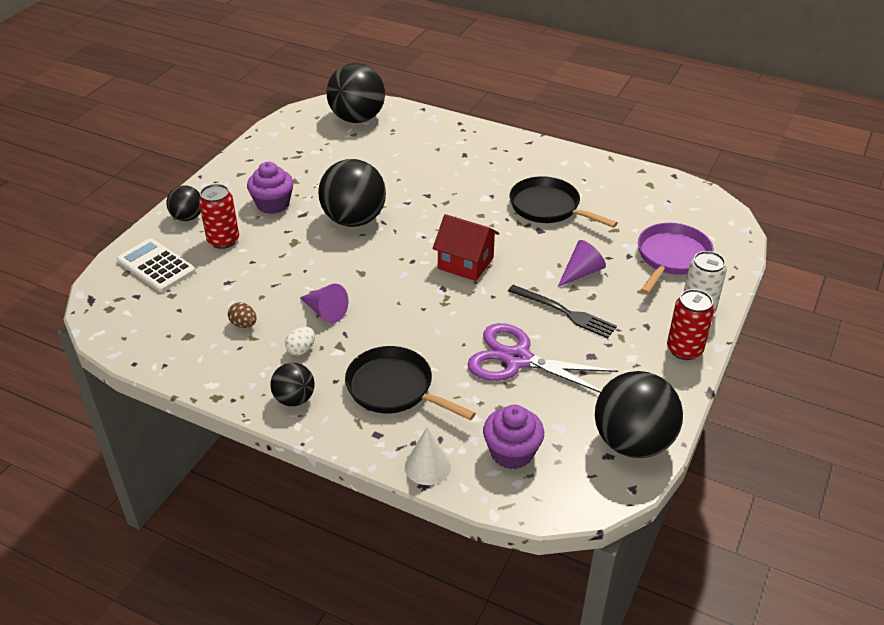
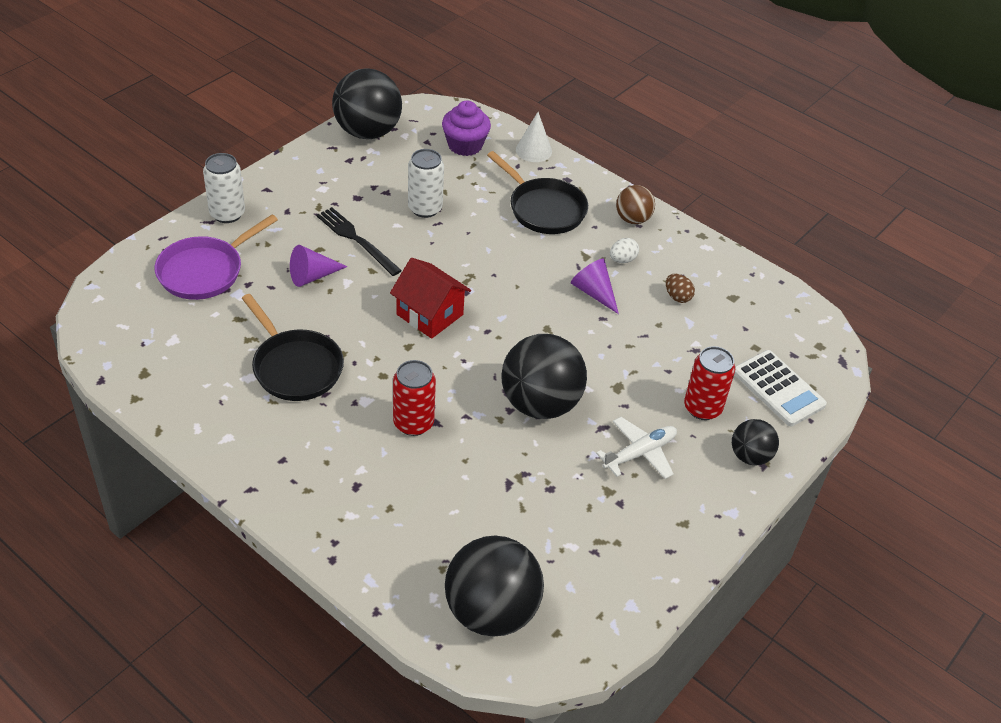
camera: 170 degrees left, 5 degrees up
(273, 204) = (640, 453): purple cupcake -> white plane
(294, 399) = (632, 219): black ball -> brown ball
(517, 359) = (425, 208): purple scissors -> white can
(684, 350) = (270, 184): red can -> red can (413, 423)

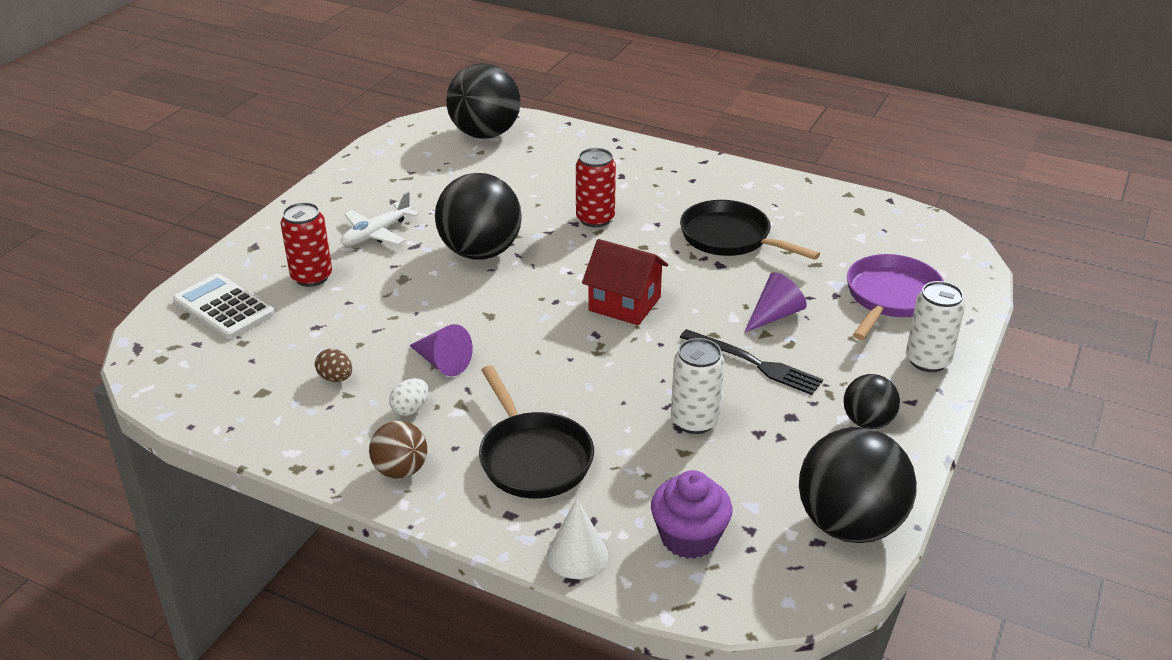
camera: 170 degrees right, 10 degrees down
(543, 208) = (533, 457): black pan -> black pan turned 150 degrees counterclockwise
(750, 456) = (266, 249): black ball -> black ball (867, 422)

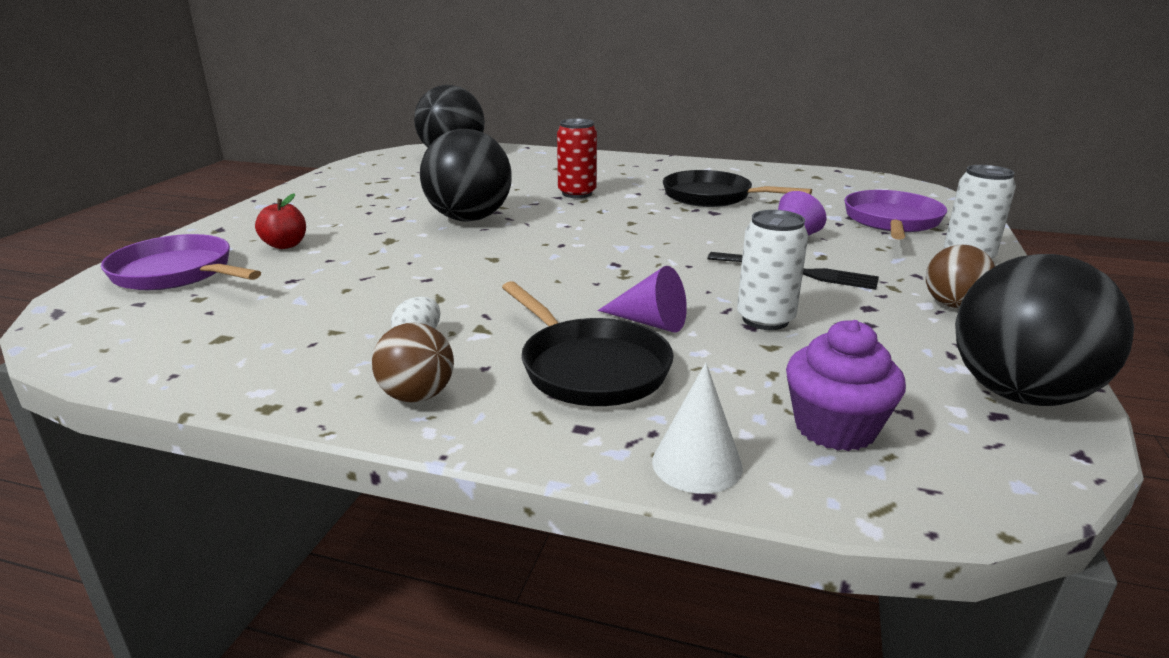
camera: 10 degrees left, 10 degrees down
(223, 307) = (177, 273): white calculator -> purple pan
(311, 277) = (285, 245): red can -> red apple
(336, 378) = (318, 318): brown egg -> none
(376, 234) = (355, 214): white plane -> none
(442, 362) = (449, 296): purple cone -> purple cone (649, 322)
(624, 304) = (635, 241): red house -> none
(867, 422) = (953, 305): black ball -> brown ball

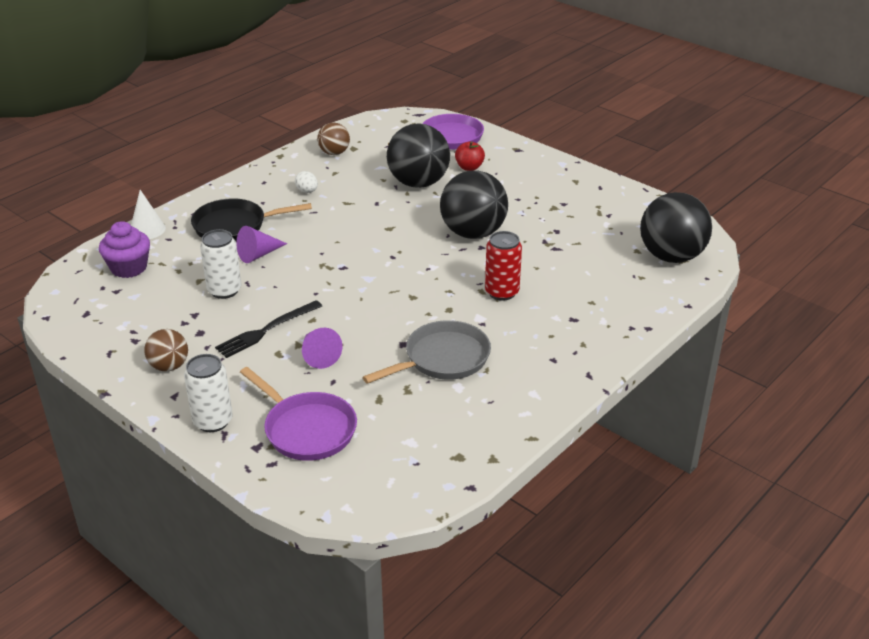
camera: 115 degrees right, 10 degrees up
(417, 396) = (255, 184): brown ball -> brown ball (334, 153)
(713, 197) = (442, 359): black pan -> grey pan
(1019, 394) = (88, 329): black ball -> black ball (418, 183)

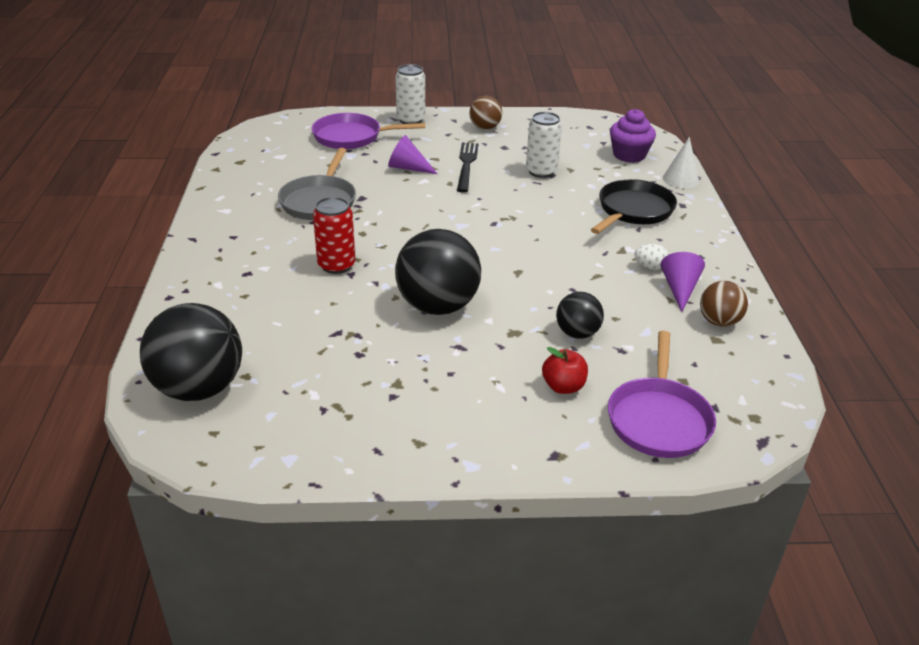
camera: 135 degrees right, 0 degrees up
(258, 254) = (571, 201): purple cone -> purple cone (679, 289)
(418, 183) = (577, 333): black ball -> black ball, size x0.54

